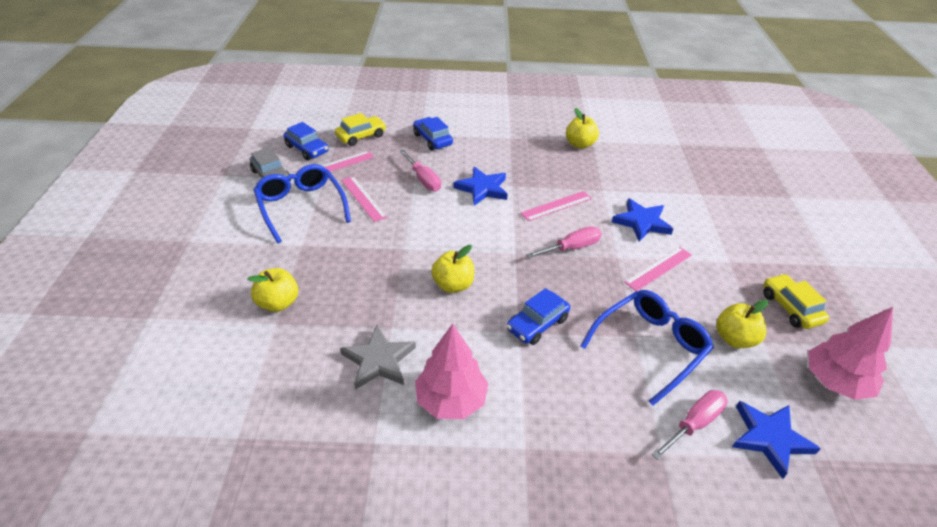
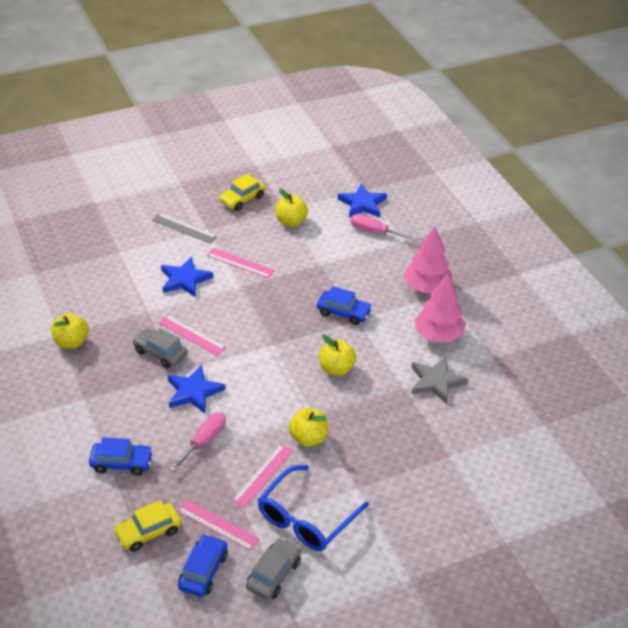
camera: 115 degrees left, 0 degrees up
(278, 303) = (430, 466): yellow apple -> yellow apple (308, 438)
(361, 136) = (148, 532): yellow car -> yellow car turned 60 degrees counterclockwise
(432, 139) = (122, 463): blue car -> blue car turned 120 degrees counterclockwise
(542, 183) = (160, 353): none -> grey car
(571, 248) = (245, 313): pink screwdriver -> none
(649, 347) = (326, 257): blue glasses -> none
(733, 244) = (184, 228): none -> grey ruler
(835, 382) = (299, 181): pink tree -> pink tree (427, 287)

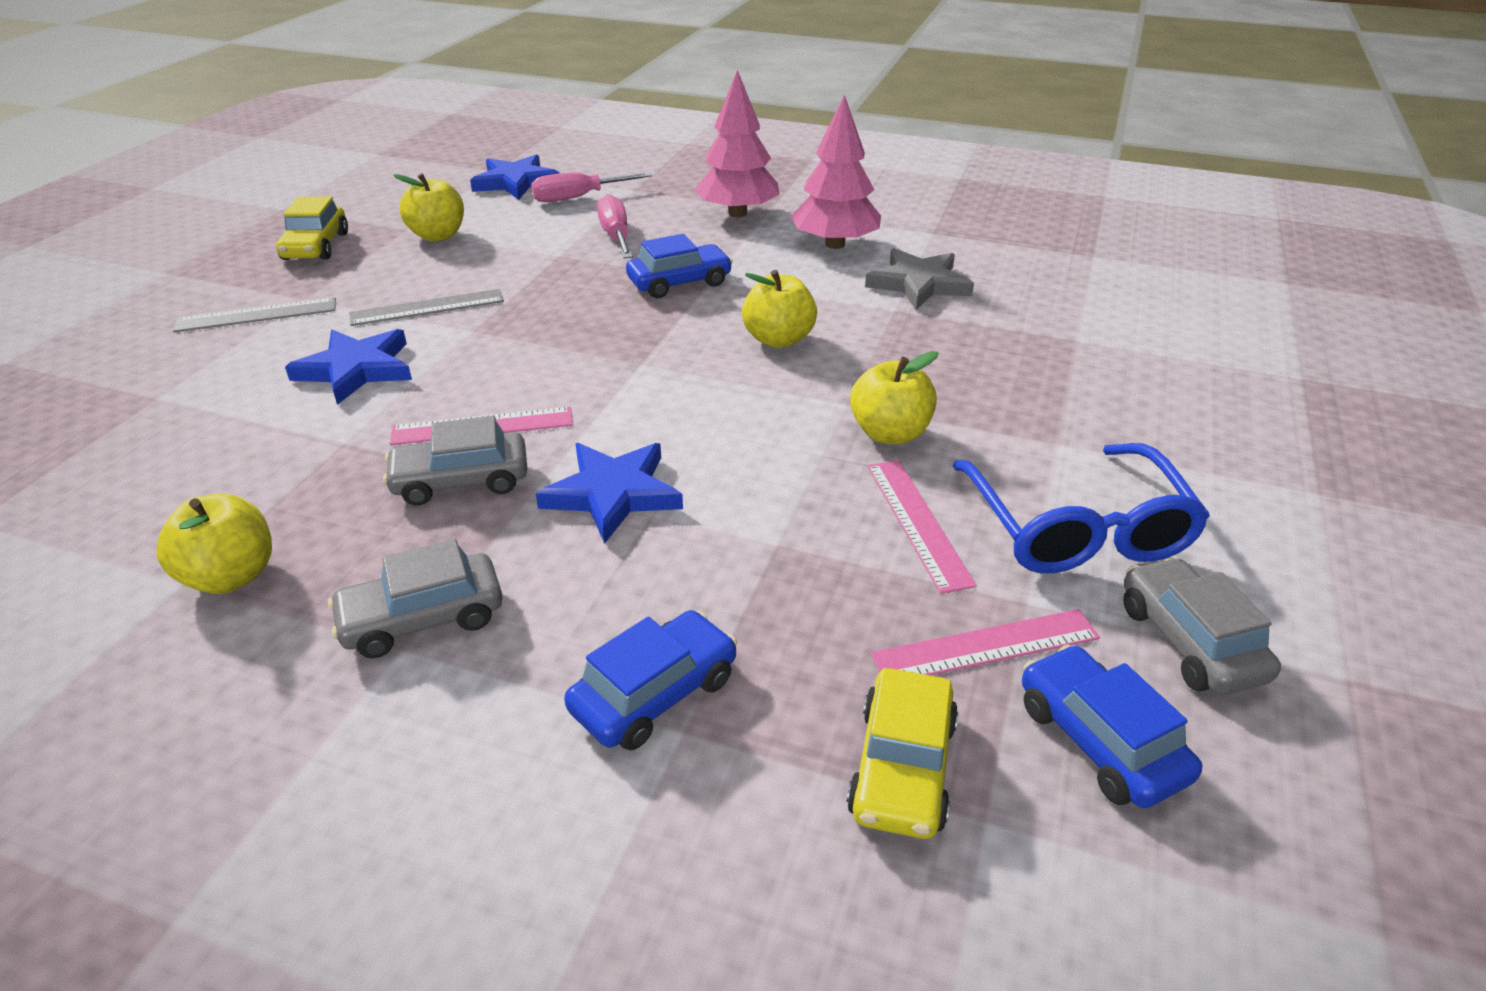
camera: 45 degrees left, 5 degrees down
(98, 394) = (422, 618): none -> grey car
(204, 441) = (748, 546): pink screwdriver -> pink screwdriver (616, 236)
(240, 263) = (427, 307): pink ruler -> grey ruler

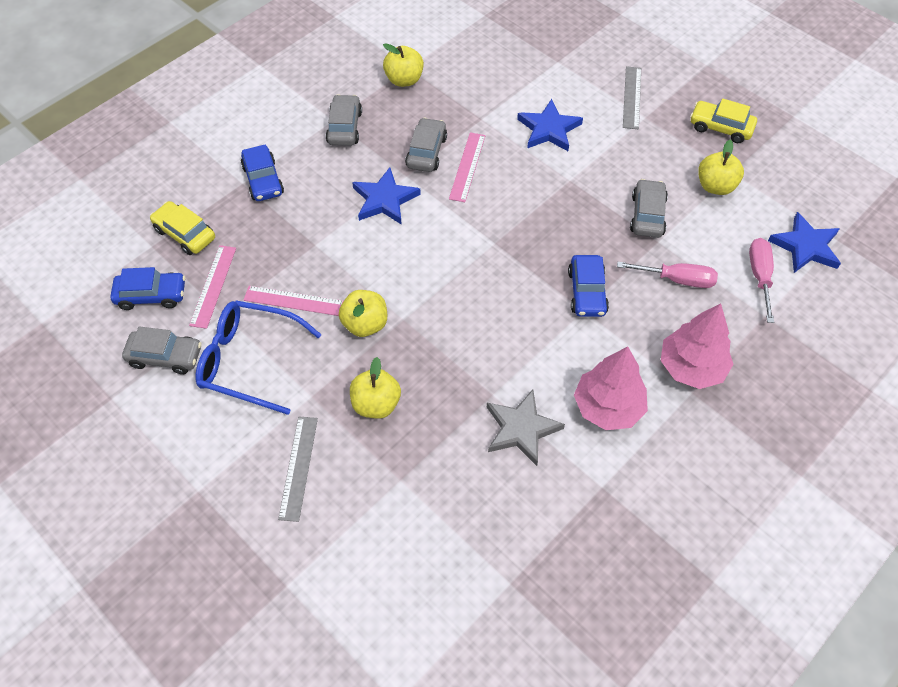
camera: 115 degrees right, 20 degrees up
(427, 307) = (608, 166): grey ruler -> grey ruler (298, 467)
(515, 267) = (647, 215): none -> grey car
(778, 339) = (487, 315): yellow apple -> yellow apple (376, 404)

